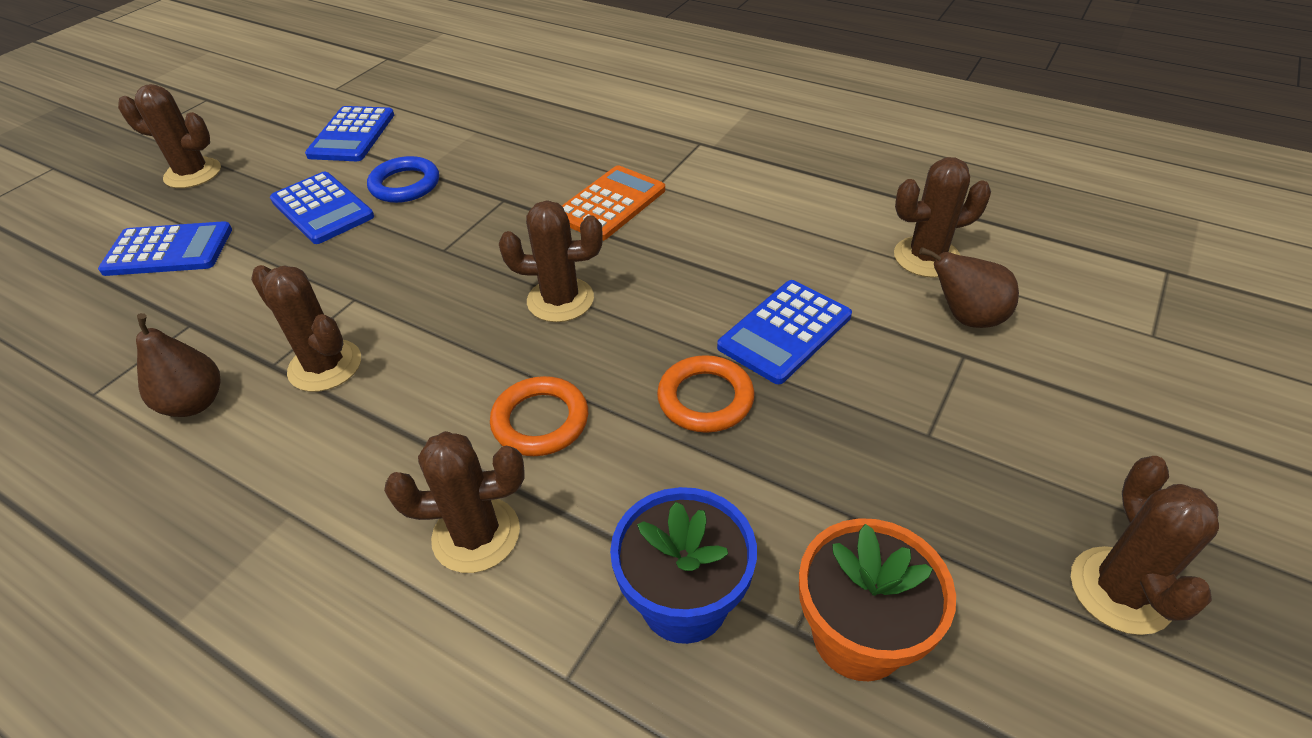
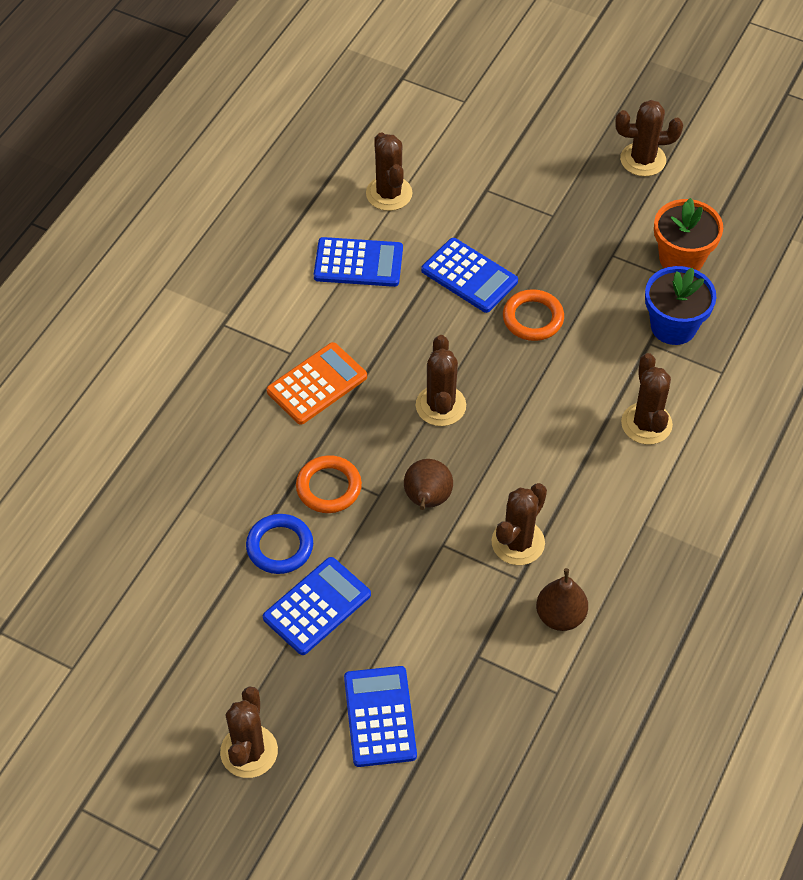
camera: 95 degrees left, 10 degrees up
(352, 135) = (183, 619): blue calculator -> blue calculator (358, 263)
(540, 421) = (558, 403): orange ring -> orange ring (329, 487)
(610, 204) = (317, 384): orange calculator -> orange calculator turned 105 degrees clockwise
(966, 318) = (452, 183): brown pear -> brown pear (427, 500)

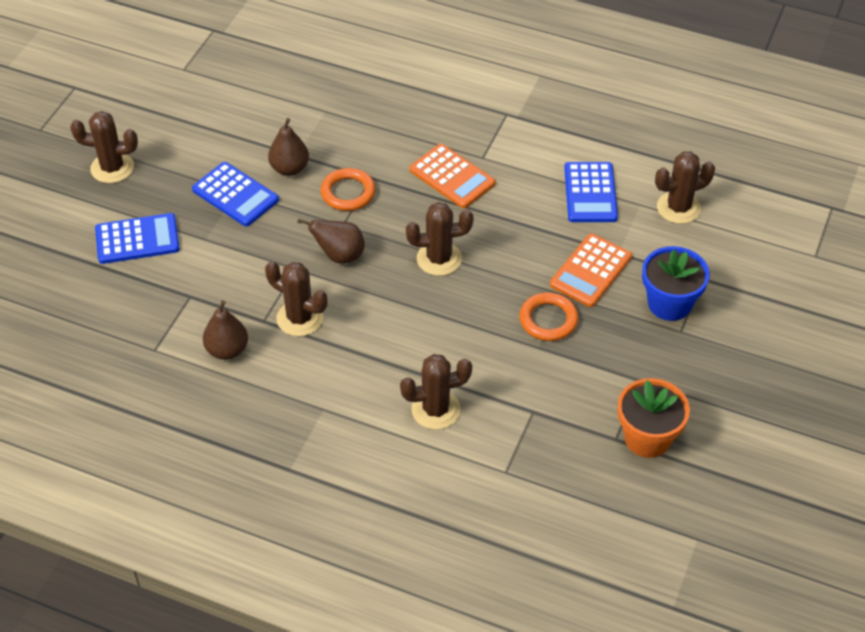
camera: 85 degrees right, 5 degrees down
(280, 546) = (289, 168): blue ring -> brown pear
(469, 276) = (591, 271): blue calculator -> orange calculator
(643, 160) = (777, 404): brown cactus -> none
(673, 326) = (557, 431): blue flower pot -> blue flower pot (669, 303)

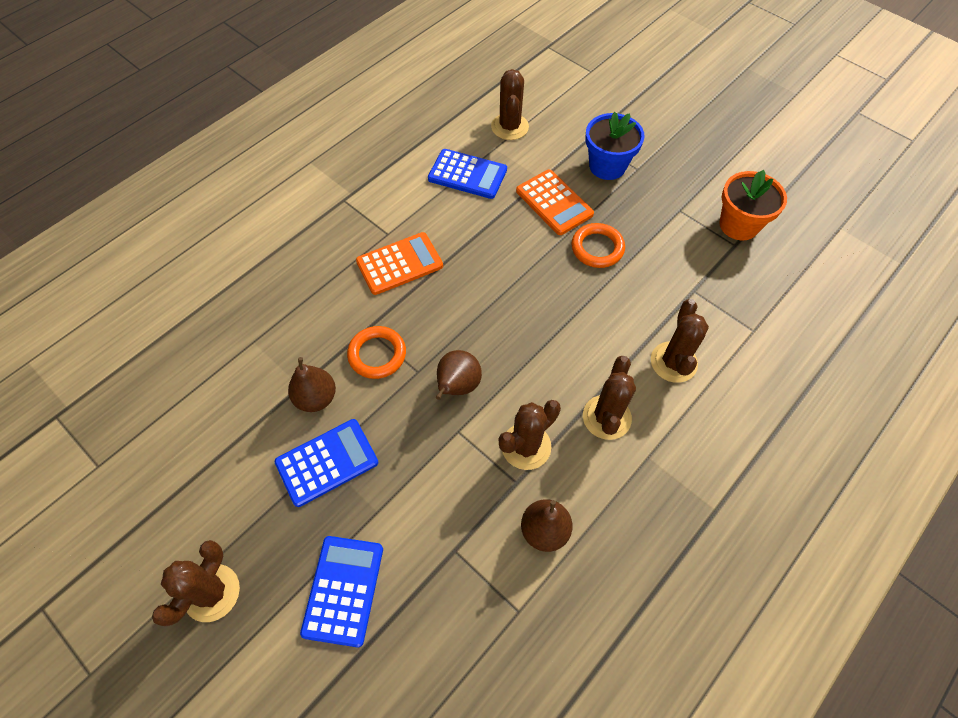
camera: 70 degrees left, 10 degrees up
(439, 259) = (496, 305): brown cactus -> brown cactus (606, 417)

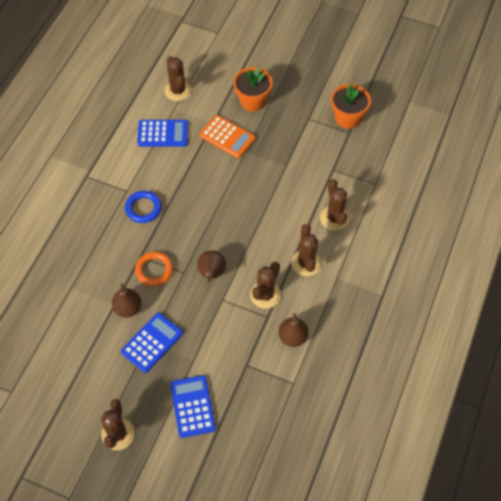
camera: 20 degrees left, 0 degrees up
(399, 264) = (143, 208): orange calculator -> blue ring
(597, 248) = (265, 160): orange ring -> none
(607, 166) = (252, 101): blue flower pot -> orange flower pot

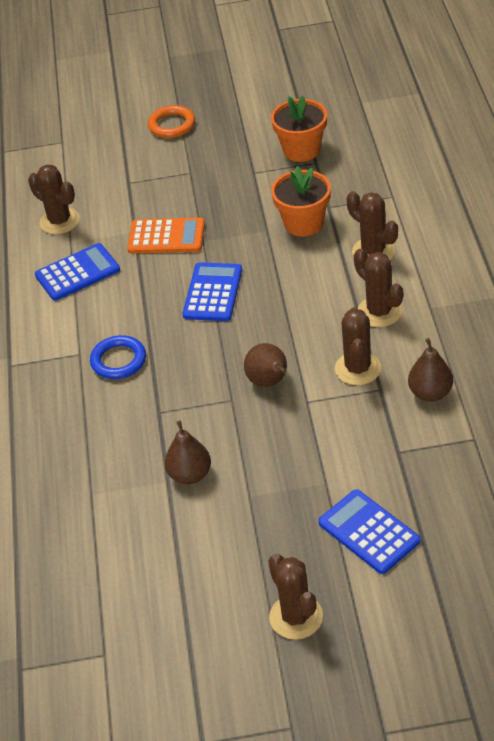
camera: 25 degrees left, 15 degrees down
(152, 342) = (254, 494): blue calculator -> blue calculator (213, 292)
(154, 270) = (190, 417): orange ring -> orange ring (172, 125)
(252, 101) = (167, 187): orange flower pot -> orange flower pot (303, 223)

